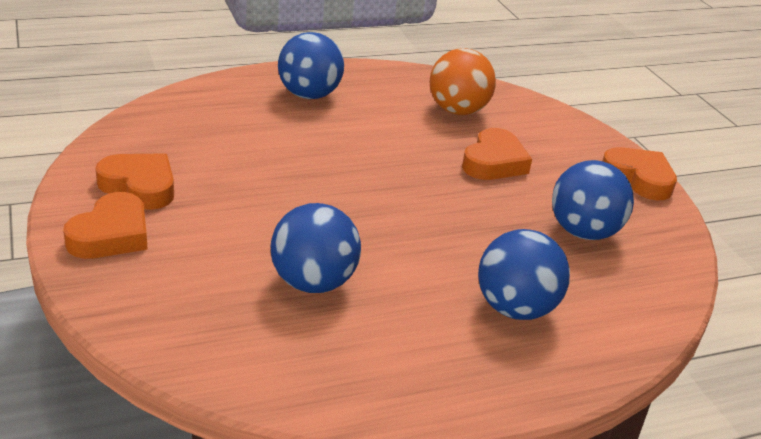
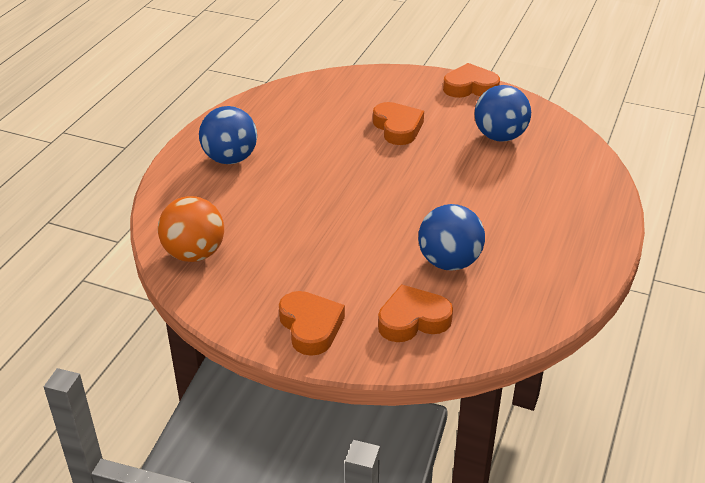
camera: 45 degrees left, 5 degrees up
(140, 186) = (264, 289): orange heart -> orange heart (413, 320)
(458, 111) = (324, 109): orange ball -> orange ball (194, 254)
(515, 308) = (543, 199): blue ball -> none

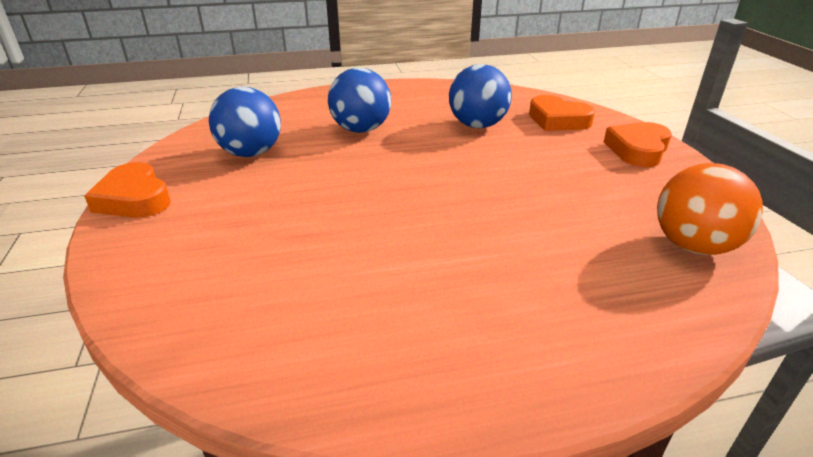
camera: 125 degrees left, 5 degrees down
(230, 159) = (511, 322): blue ball -> blue ball (361, 130)
(397, 128) = (284, 214): orange heart -> none

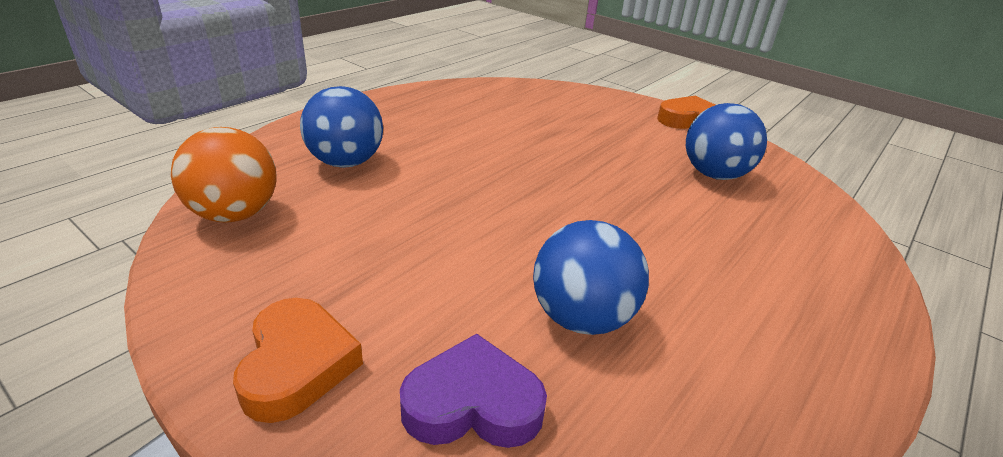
camera: 140 degrees right, 0 degrees up
(361, 130) = (693, 243): blue ball -> blue ball (346, 162)
(557, 120) = (473, 404): orange heart -> purple heart

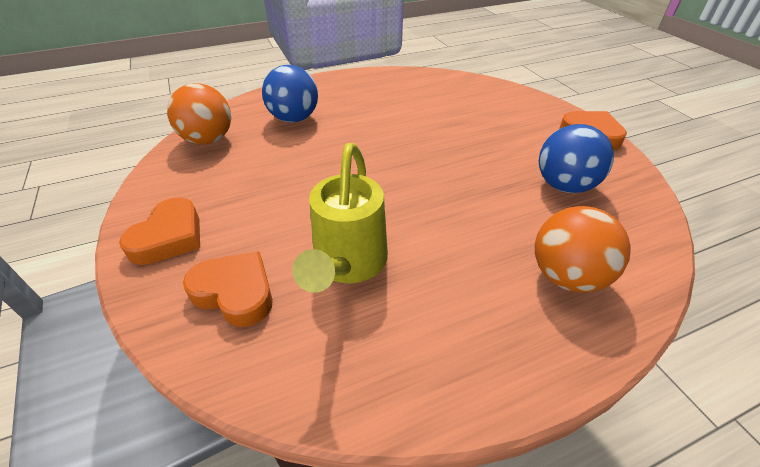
camera: 30 degrees right, 10 degrees up
(473, 404) = (235, 292): purple heart -> orange heart
(581, 318) = (347, 264): blue ball -> yellow watering can
(798, 260) = (566, 276): none -> orange ball

